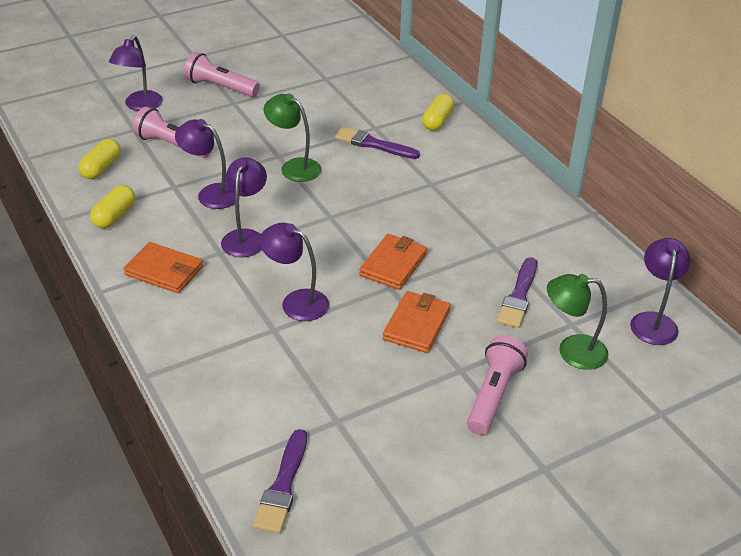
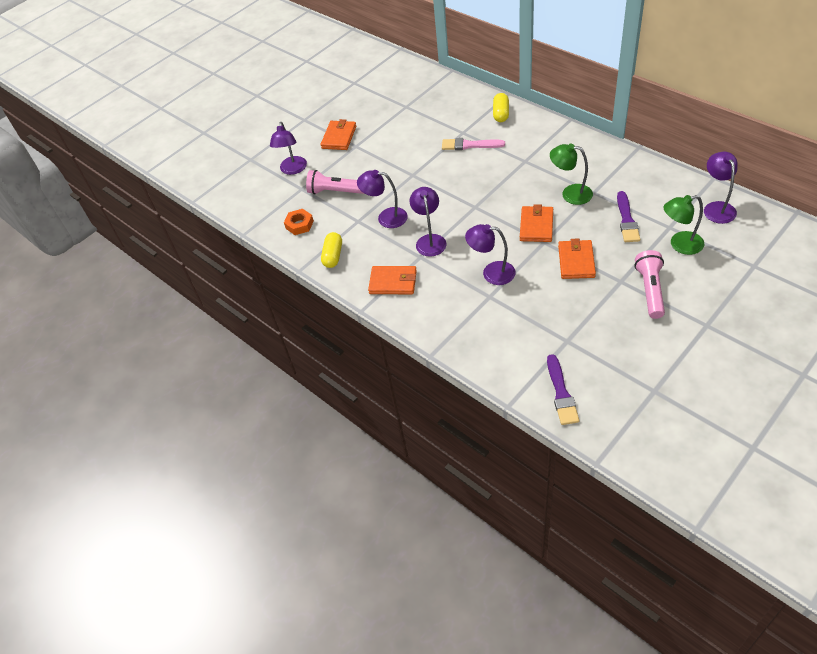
camera: 10 degrees left, 10 degrees up
(101, 168) = (299, 224): yellow capsule -> orange nut
(221, 87) = (339, 137): pink flashlight -> orange wallet
(294, 167) = (428, 179): green lamp -> green lamp (570, 194)
(373, 144) = (469, 145): purple brush -> pink brush

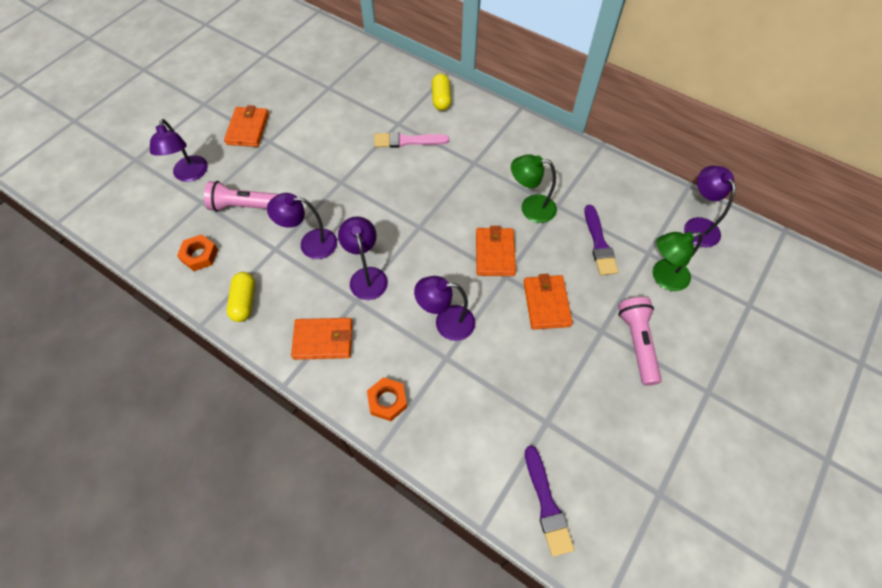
camera: 15 degrees left, 10 degrees up
(441, 323) = (387, 401): none -> orange nut

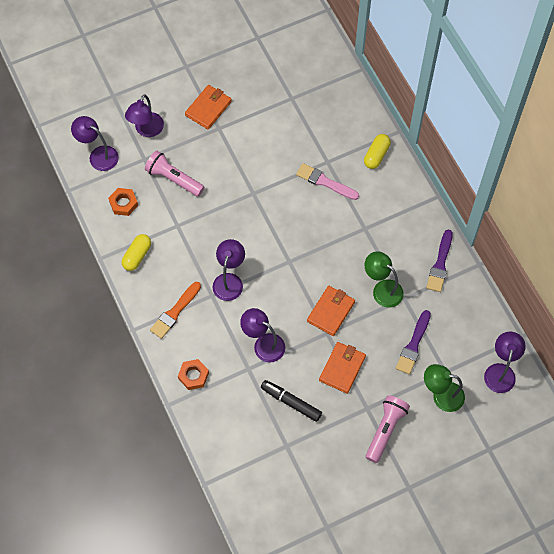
camera: 30 degrees right, 5 degrees up
(310, 243) = (204, 234): purple lamp -> purple lamp (98, 155)
(323, 340) = (175, 312): orange wallet -> orange brush
(518, 369) = (291, 402): none -> black marker
(547, 504) = (253, 493): purple brush -> purple brush (440, 264)

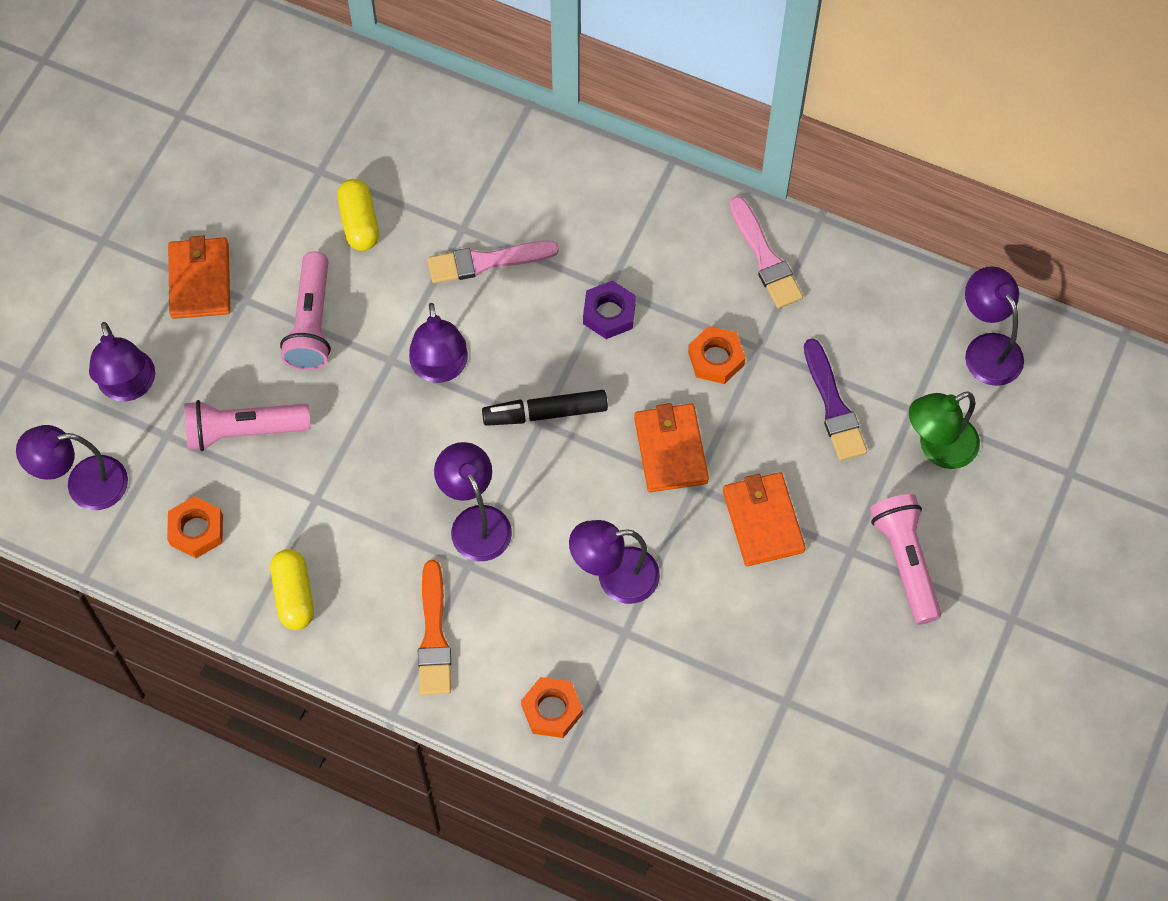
camera: 40 degrees left, 0 degrees up
(236, 156) = (311, 322): none -> pink flashlight
(269, 211) = (440, 369): none -> purple lamp
(291, 402) = (734, 631): black marker -> black marker (545, 413)
(355, 239) = (609, 313): none -> purple nut
(376, 155) = (528, 165): yellow capsule -> yellow capsule (359, 223)
(382, 289) = (716, 358): green lamp -> orange nut
(440, 264) = (765, 258): purple brush -> pink brush

